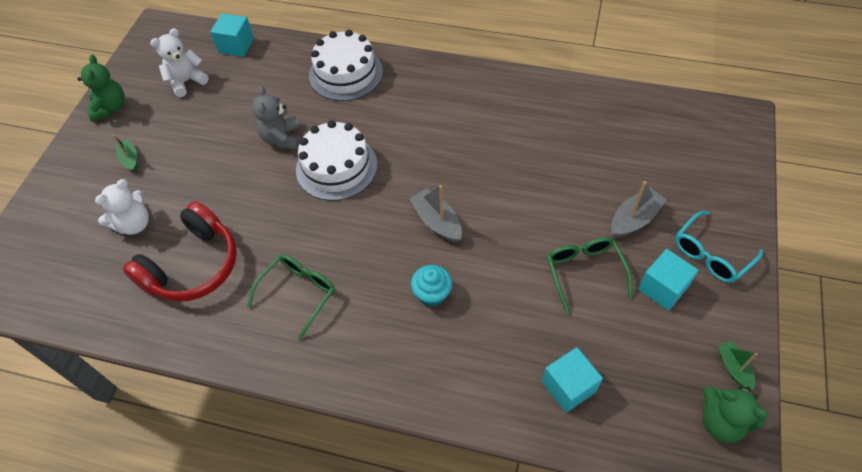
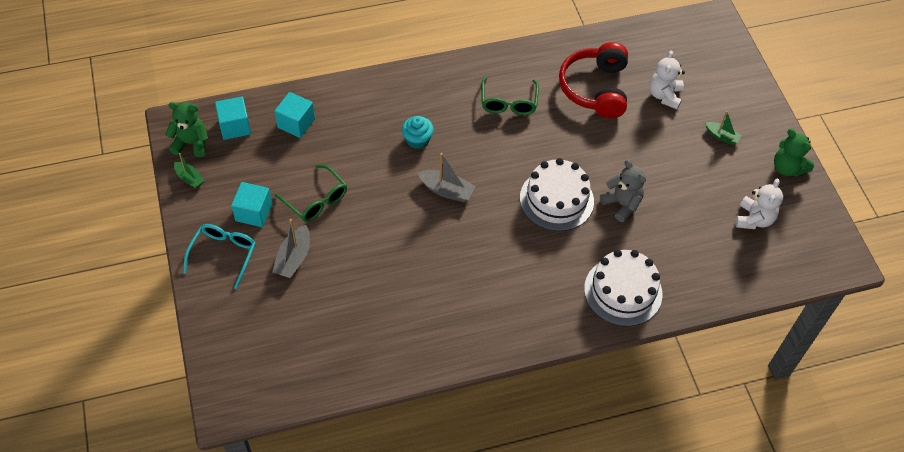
camera: 145 degrees right, 0 degrees up
(236, 46) = (750, 276): turquoise cube -> turquoise cube (235, 126)

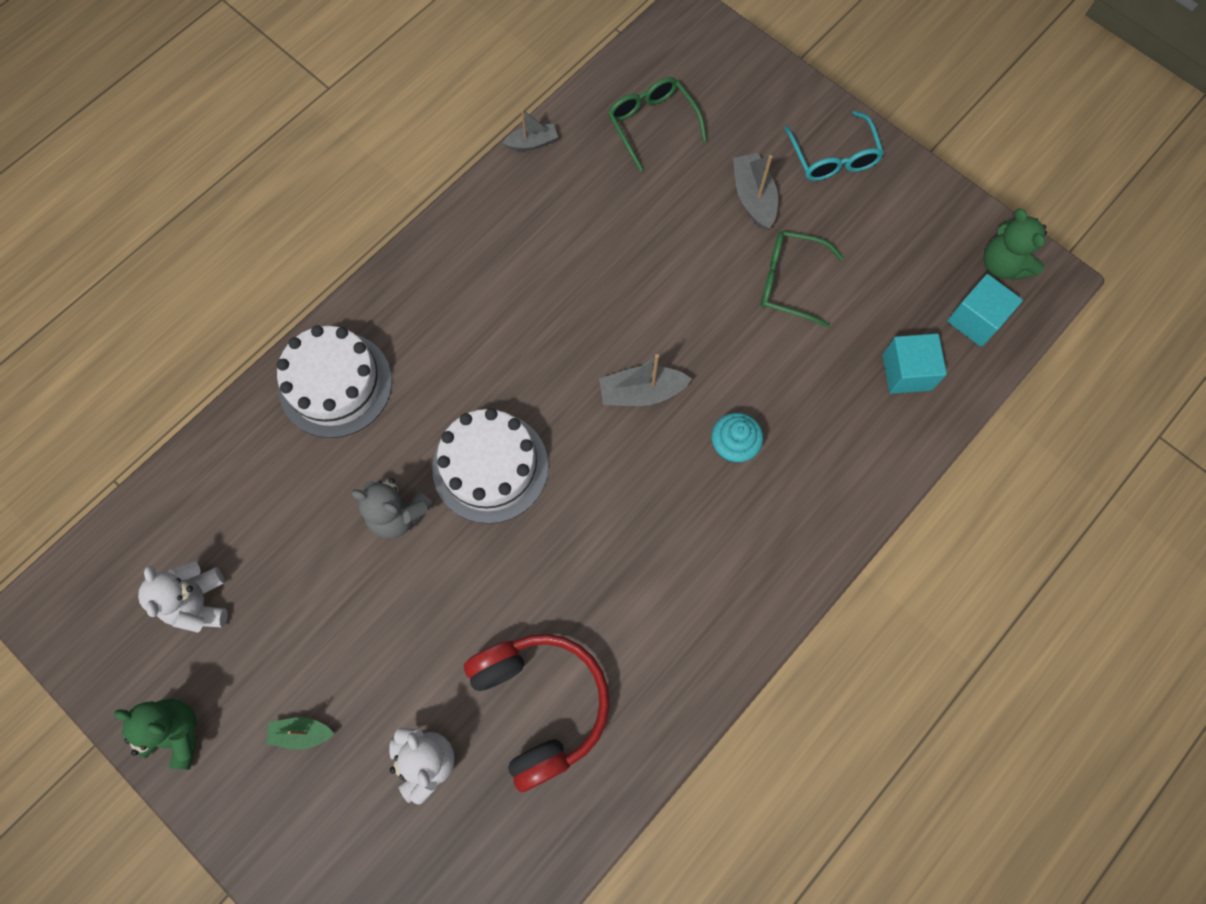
camera: 150 degrees right, 15 degrees up
(189, 178) = (958, 220): green boat -> none
(191, 143) = (1003, 265): green teddy bear -> green teddy bear turned 90 degrees clockwise
(254, 212) = (846, 224): turquoise cube -> none
(404, 376) = (532, 143): none -> grey boat
(508, 102) = (653, 592): green glasses -> green glasses (652, 125)

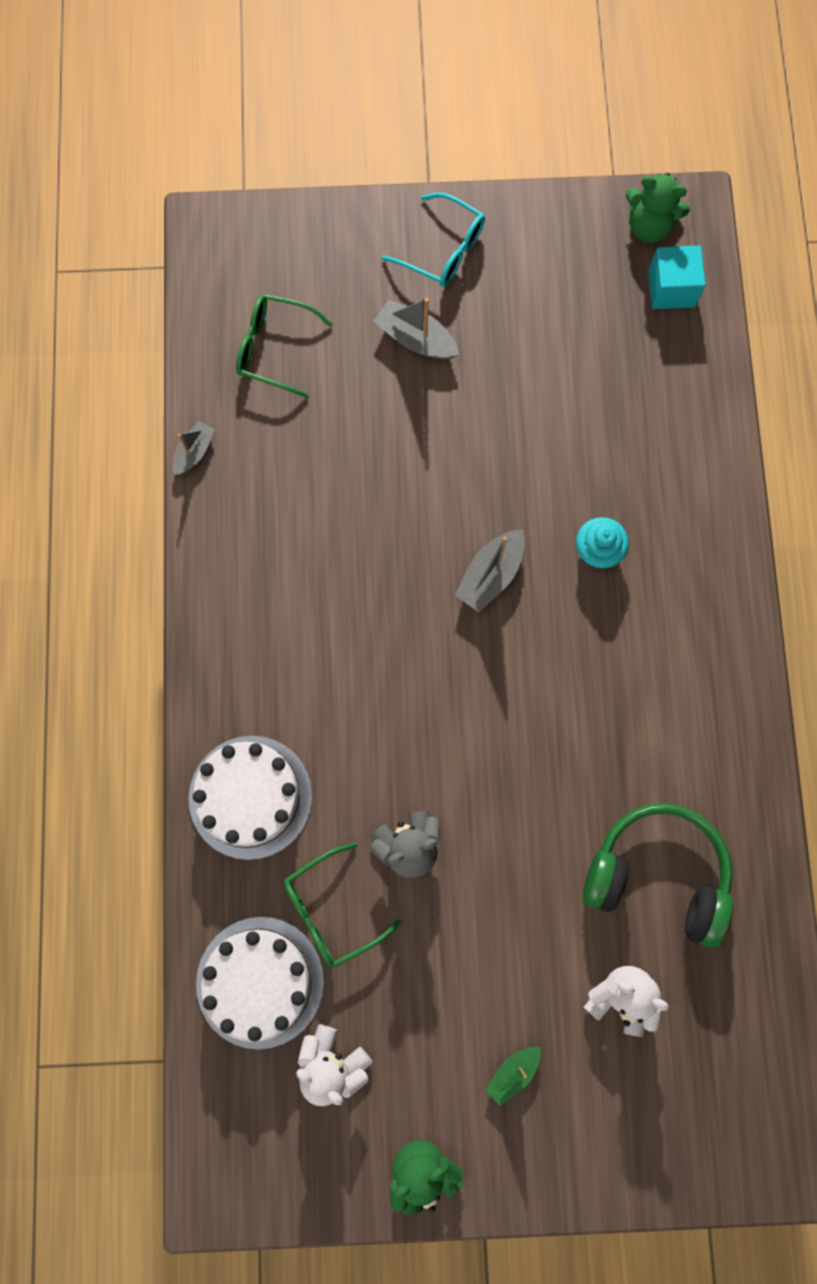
camera: 45 degrees left, 5 degrees up
(490, 467) = (439, 741): white cake -> white cake (260, 982)
(541, 704) = (657, 874): red headphones -> green headphones
(790, 282) = (511, 383): green glasses -> green glasses (332, 909)
(906, 372) = (662, 376): turquoise cube -> none

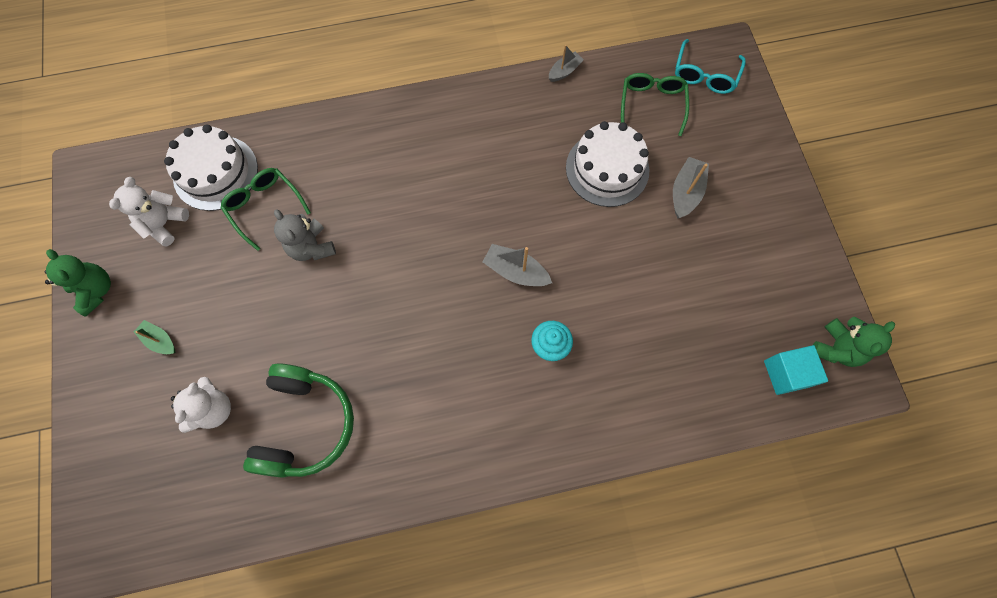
camera: 80 degrees right, 5 degrees down
(194, 452) = (564, 71): grey boat -> grey boat turned 60 degrees counterclockwise
(250, 797) = (335, 146): white cake -> white cake (607, 169)
(442, 249) = (763, 199): turquoise glasses -> turquoise glasses (705, 74)
(649, 226) = (836, 348): green teddy bear -> green teddy bear turned 150 degrees counterclockwise

